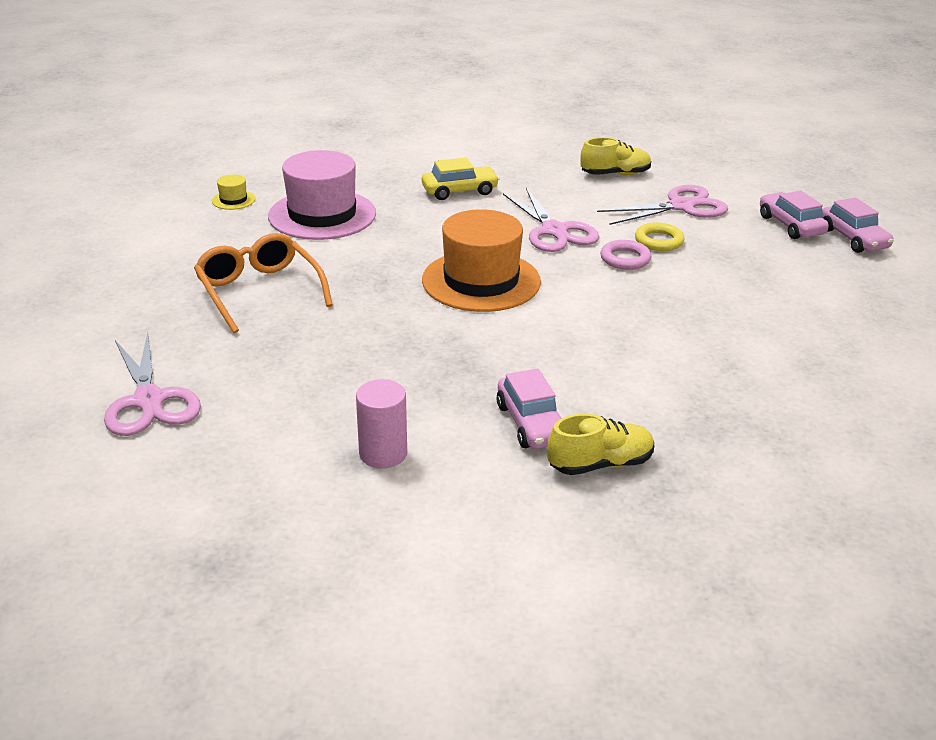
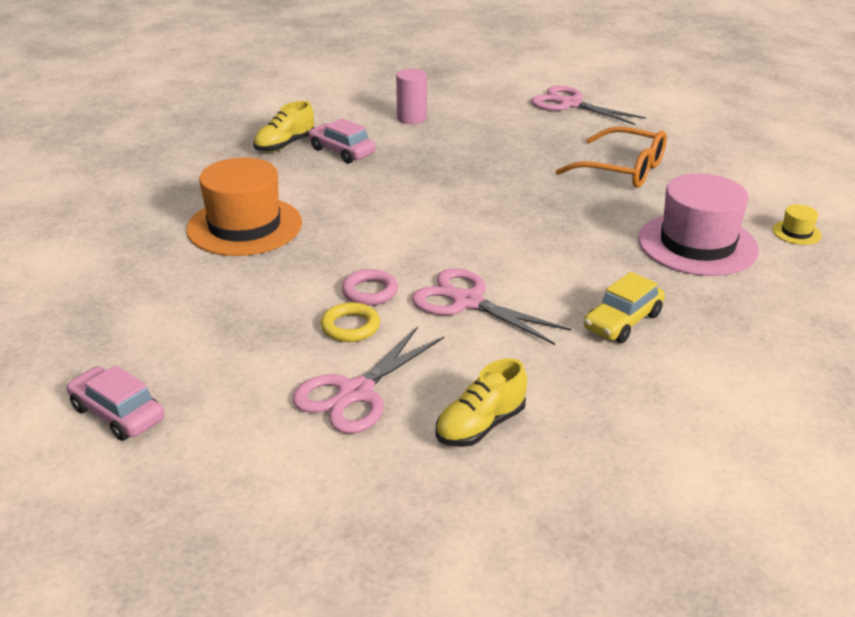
camera: 150 degrees right, 0 degrees up
(481, 281) = (476, 228): orange hat -> orange hat (244, 226)
(790, 225) = (203, 409): pink car -> none

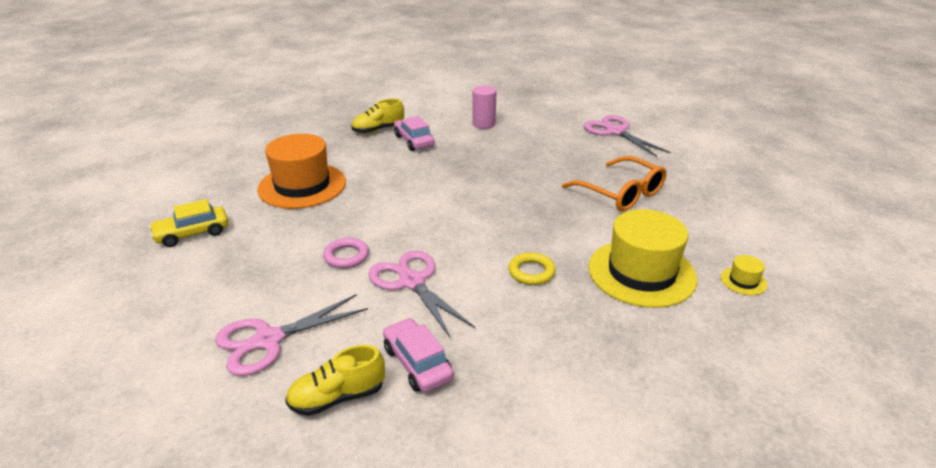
camera: 20 degrees right, 0 degrees up
(117, 414) = (100, 313): pink car -> pink car (417, 363)
(350, 327) = (309, 282): yellow ring -> yellow ring (531, 272)
(622, 321) = (525, 330): yellow car -> yellow car (192, 233)
(697, 244) = (641, 273): pink hat -> yellow hat

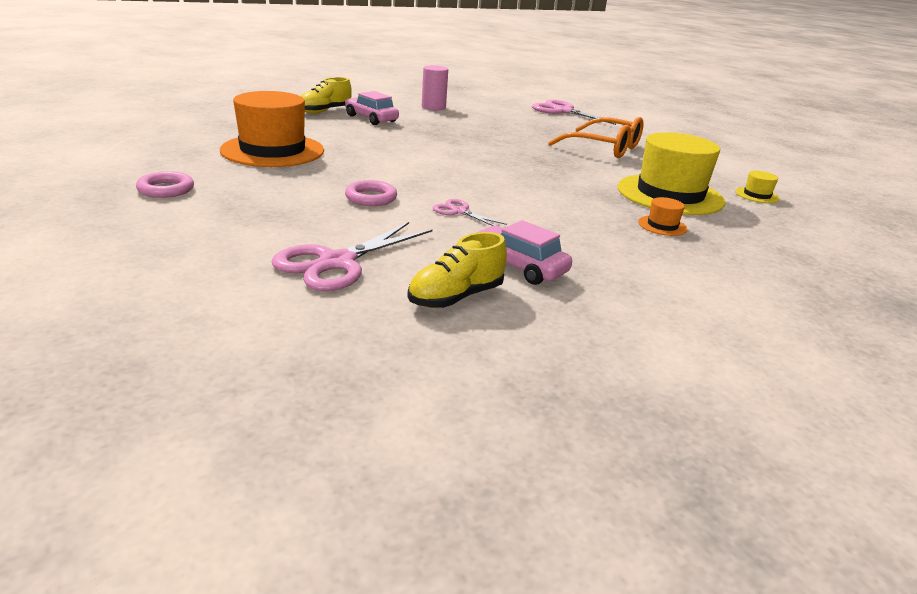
camera: 20 degrees left, 5 degrees down
(192, 233) = (166, 189): yellow car -> pink ring
(412, 281) = (459, 211): pink scissors -> pink scissors, size x0.52
(531, 272) = (571, 199): yellow ring -> none
(599, 320) = (662, 226): none -> orange hat

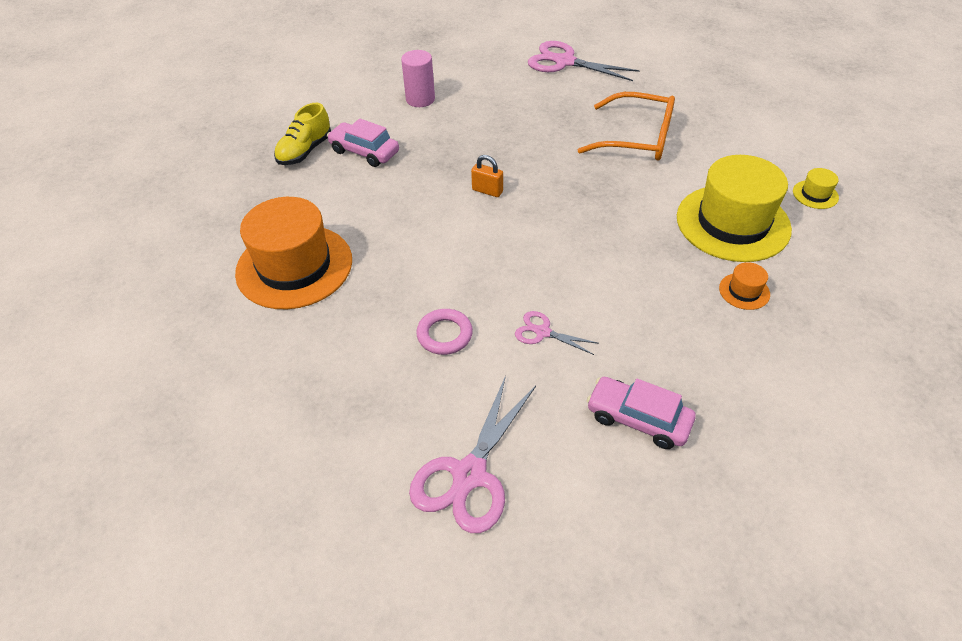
camera: 10 degrees left, 20 degrees up
(166, 189) = (227, 392): pink ring -> none
(455, 297) = (603, 496): yellow shoe -> none
(459, 148) = (487, 191): none -> orange padlock

